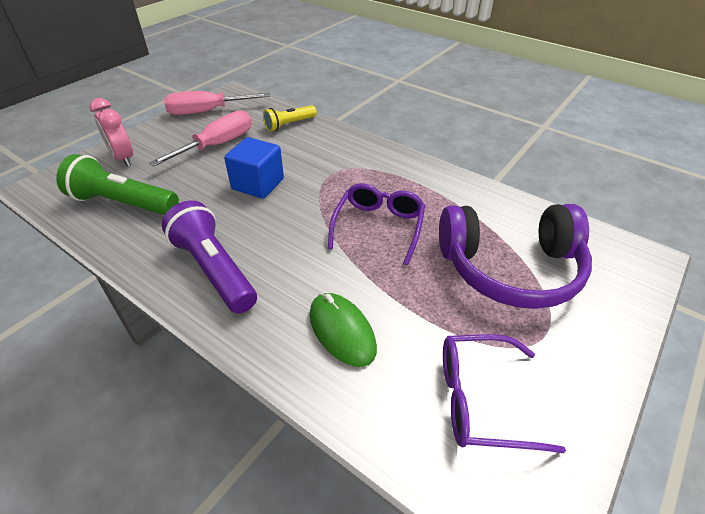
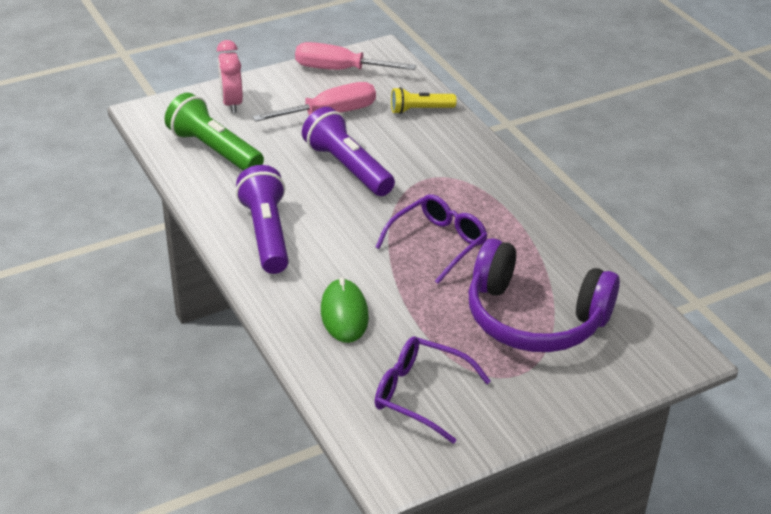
camera: 25 degrees right, 5 degrees down
(258, 184) = (347, 167): blue cube -> purple flashlight

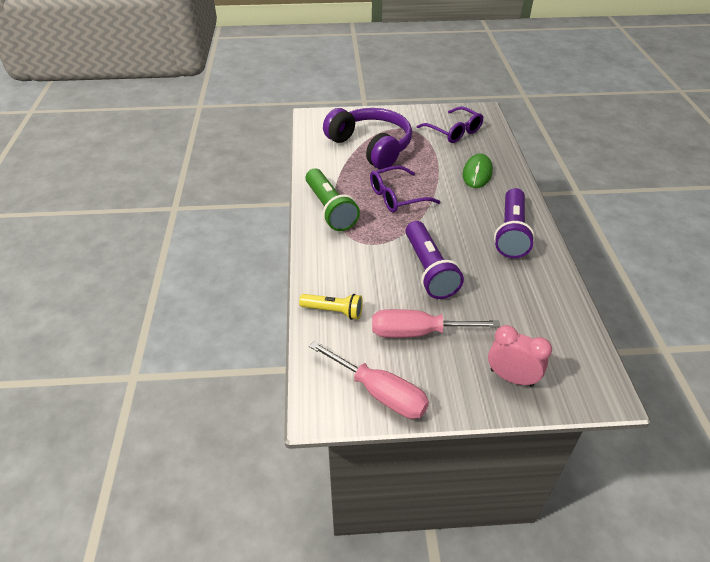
camera: 155 degrees left, 5 degrees up
(214, 150) = (539, 321): green flashlight -> green flashlight (330, 209)
(231, 103) = (511, 377): pink clock -> pink clock turned 75 degrees counterclockwise

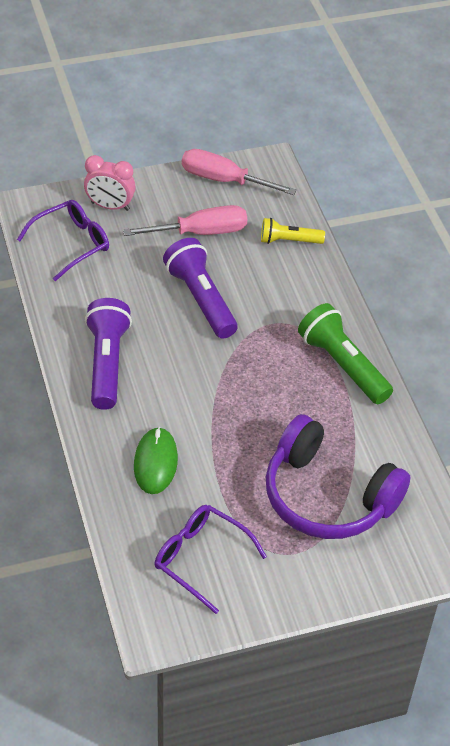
camera: 165 degrees right, 5 degrees up
(397, 197) = (262, 399): purple glasses -> purple glasses (71, 244)

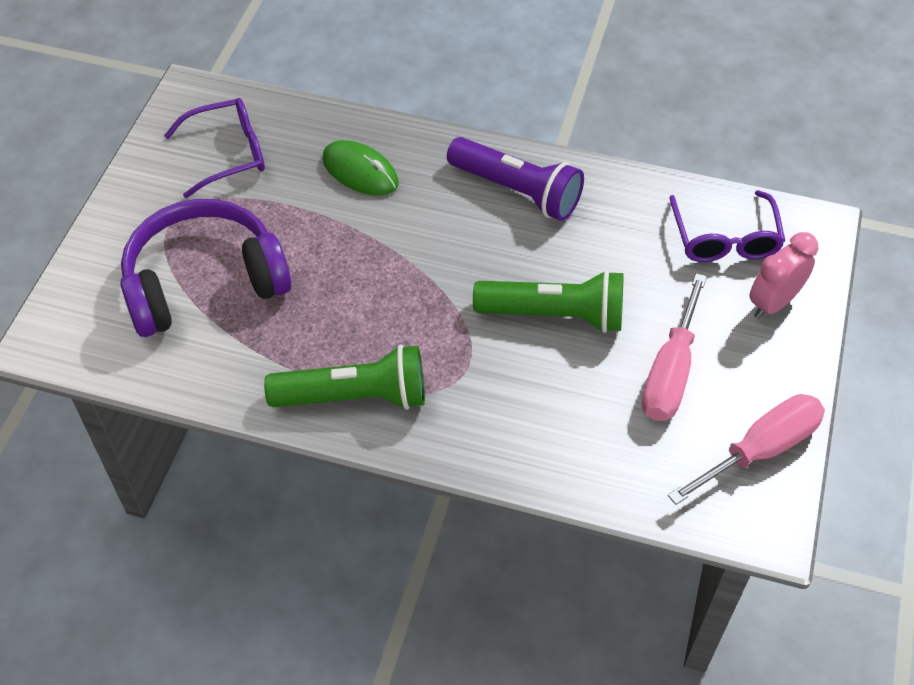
camera: 125 degrees right, 5 degrees up
(201, 299) = (554, 315): purple flashlight -> green flashlight
(289, 241) = (596, 460): yellow flashlight -> none

